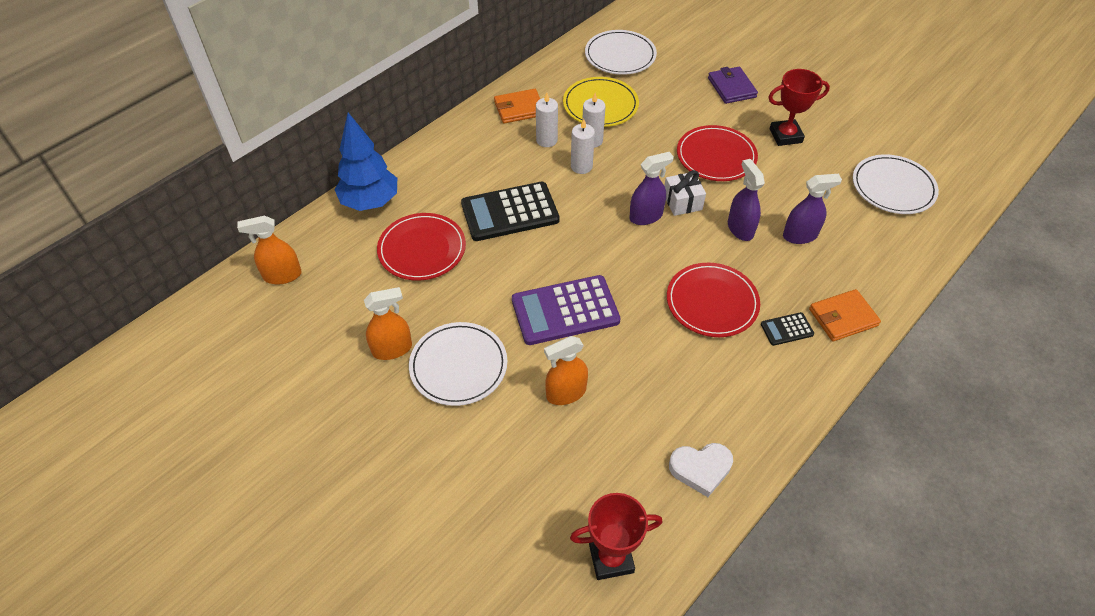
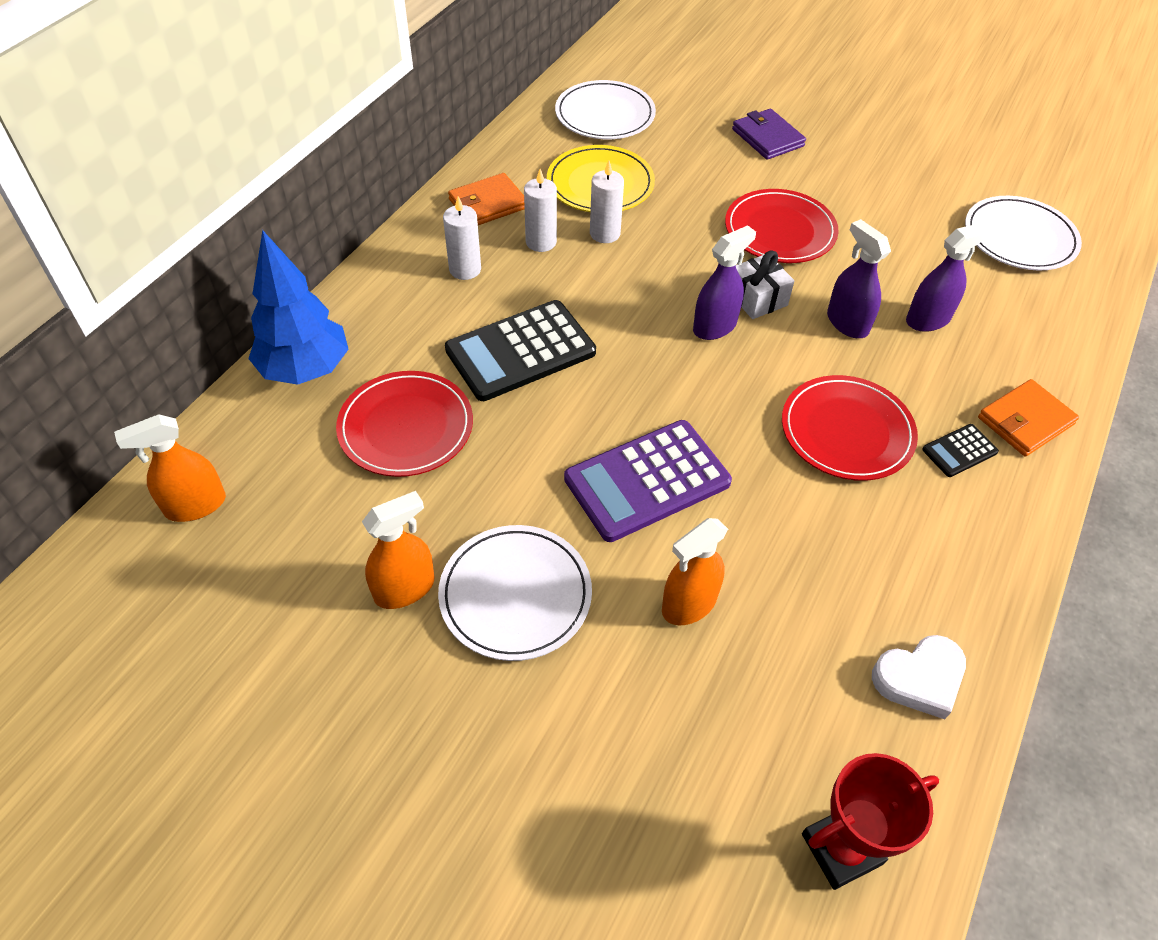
camera: 15 degrees left, 0 degrees up
(581, 166) = (602, 271): white candle -> white candle (465, 269)
(785, 136) = (860, 191): red trophy -> none

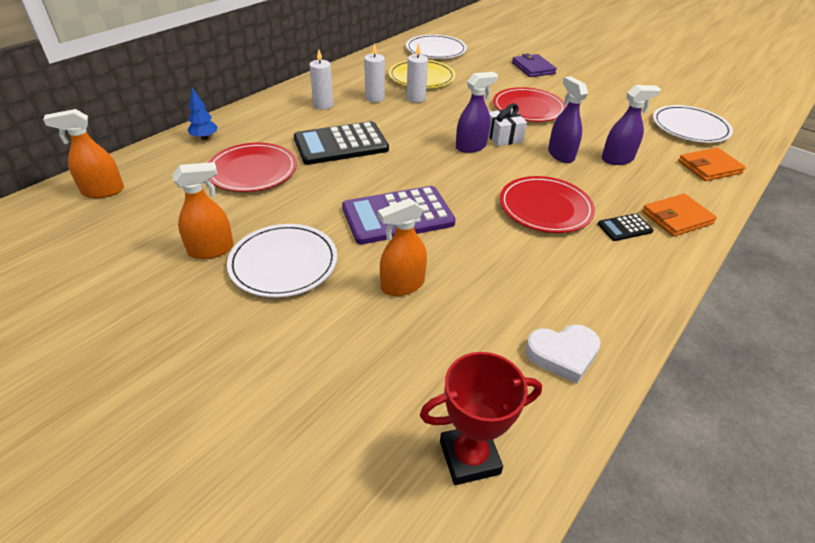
camera: 10 degrees right, 10 degrees down
(305, 370) = (204, 138): blue tree -> blue tree, size x0.48
(488, 204) = (350, 79): orange wallet -> orange wallet (709, 167)

